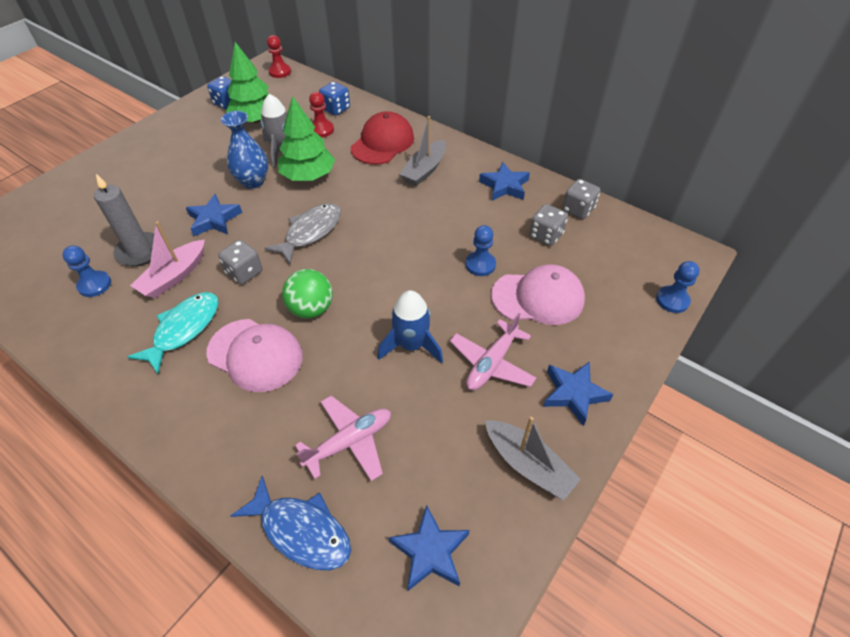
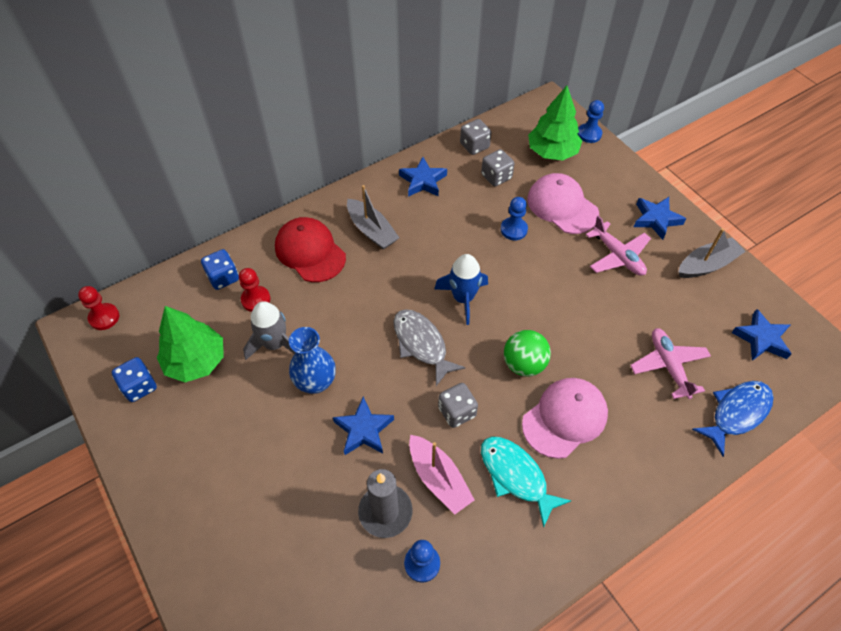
camera: 70 degrees left, 5 degrees up
(308, 176) = (332, 328): green tree -> green tree (552, 152)
(411, 345) = (586, 301): blue rocket -> blue rocket (463, 298)
(538, 297) = (562, 206): pink cap -> pink cap turned 60 degrees counterclockwise

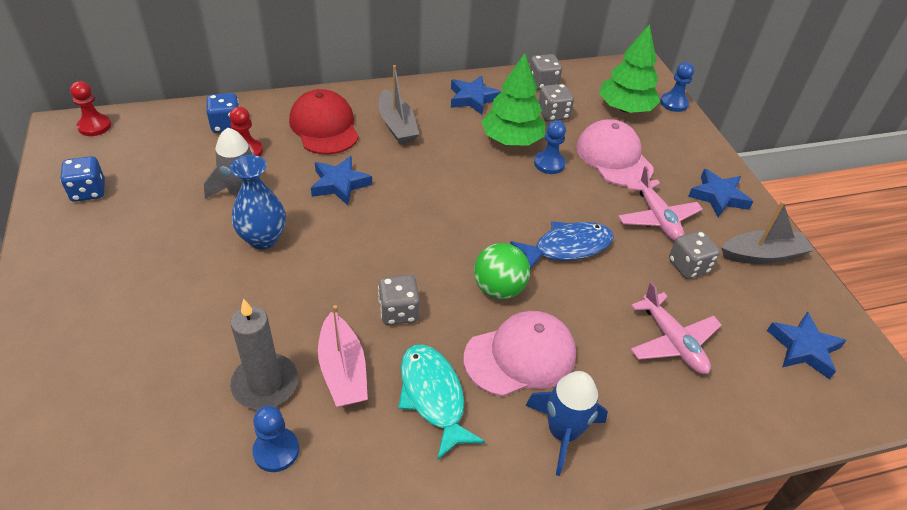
camera: 15 degrees right, 10 degrees down
(196, 361) = (156, 186): green tree -> green tree (511, 140)
(364, 430) = (287, 297): blue star -> blue star (340, 184)
(421, 344) = (394, 237): grey fish -> none
(463, 298) = (462, 209): blue rocket -> blue rocket (563, 432)
(656, 294) = (688, 266): none -> grey dice
(668, 366) = (672, 341): pink plane -> pink plane turned 150 degrees clockwise
(736, 413) = (740, 417): blue fish -> blue fish (567, 247)

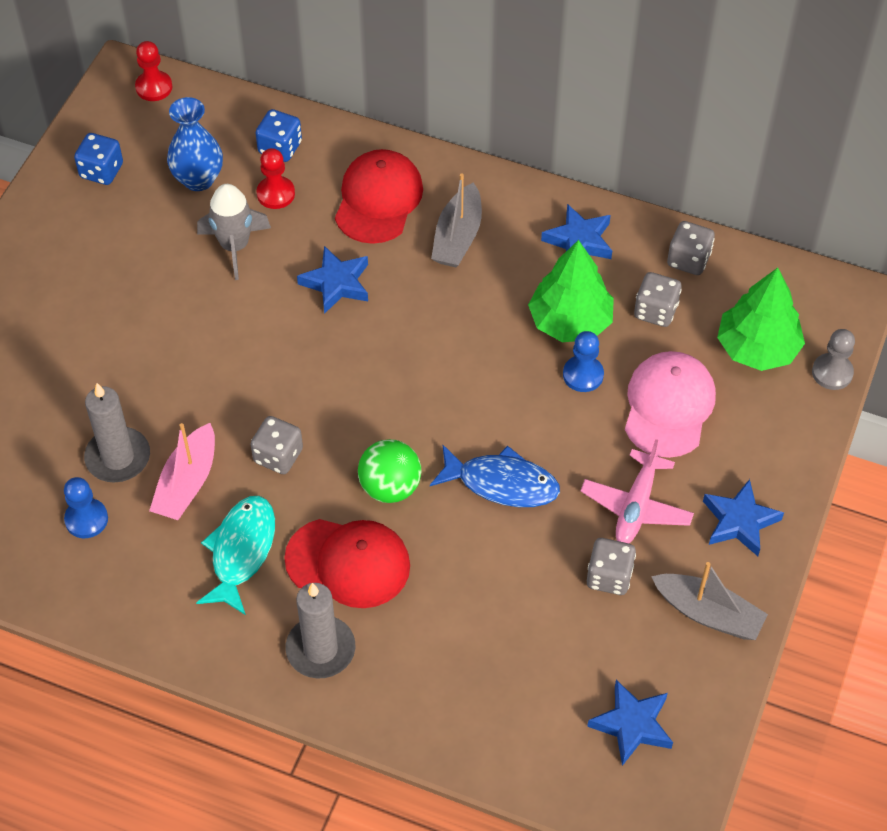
camera: 40 degrees right, 10 degrees up
(263, 239) = (217, 310): blue vase -> blue vase (198, 179)
(520, 356) = (348, 563): pink cap -> red cap
(563, 432) = (320, 649): blue rocket -> grey candle
(672, 341) = (505, 637): pink plane -> none
(674, 103) = (832, 373): blue pawn -> grey pawn

